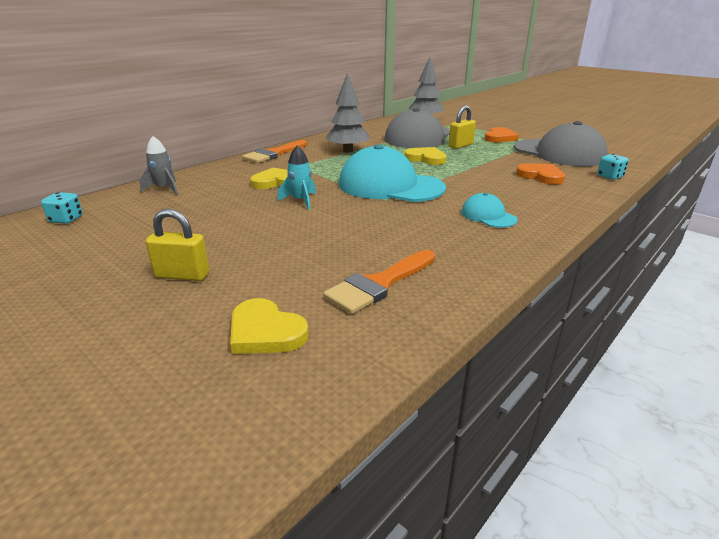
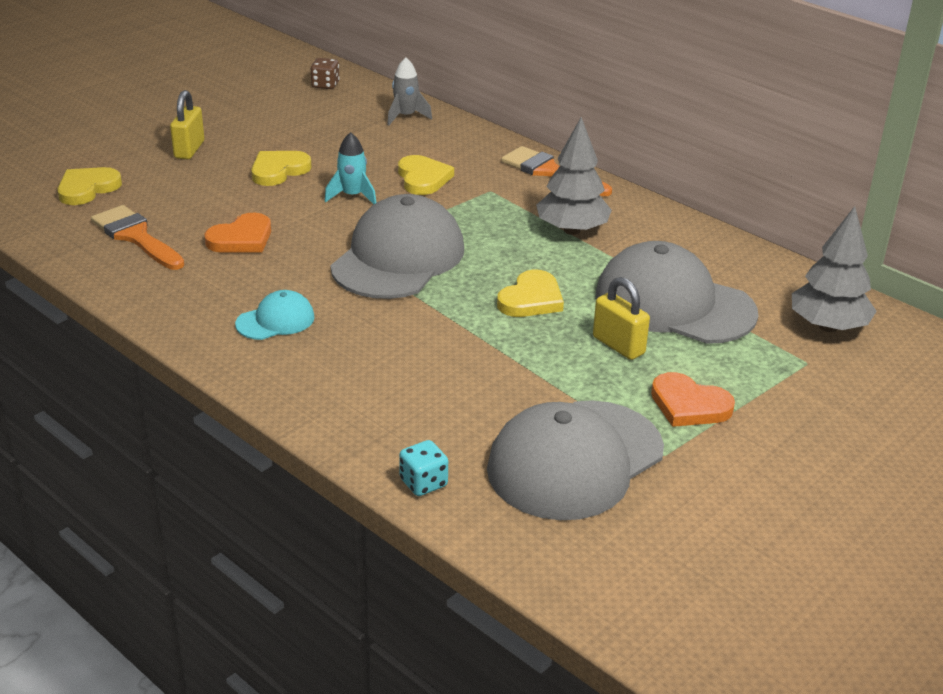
camera: 90 degrees right, 5 degrees up
(66, 219) = (325, 85): turquoise dice -> brown dice
(248, 229) = (278, 170): none -> yellow heart
(390, 186) = (398, 258): turquoise cap -> grey cap
(541, 176) = (430, 401): orange heart -> orange heart (241, 239)

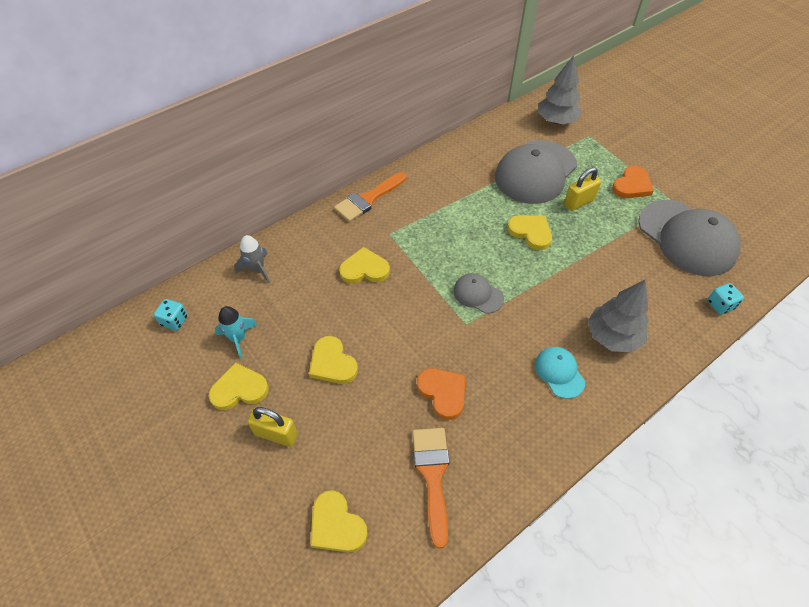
camera: 80 degrees left, 20 degrees up
(136, 237) = (432, 475): orange brush -> orange brush turned 120 degrees clockwise
(242, 126) = (239, 389): none -> yellow heart
(325, 85) = (174, 321): brown dice -> turquoise dice
(352, 196) = (385, 315): turquoise rocket -> turquoise rocket (238, 338)
(398, 258) = (478, 294): grey cap -> grey cap, size x0.47
(572, 230) = (449, 201): grey tree -> grey tree (612, 336)

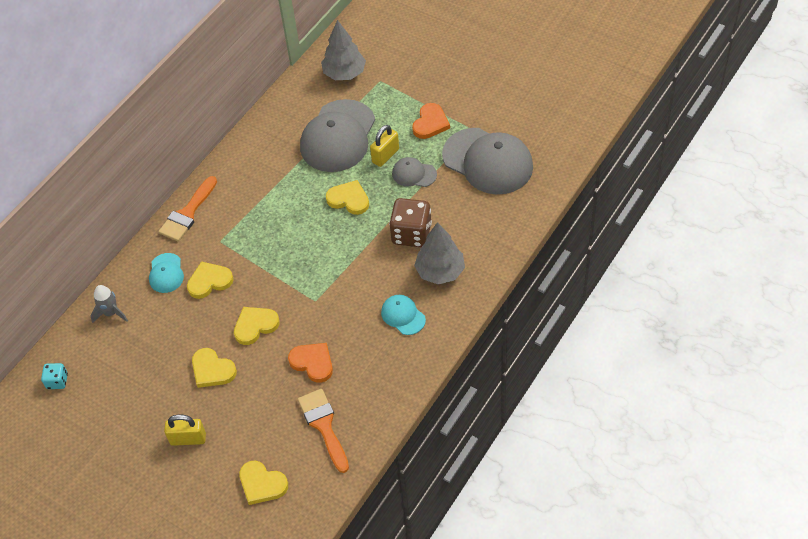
camera: 15 degrees left, 0 degrees up
(238, 338) = (122, 377): turquoise rocket -> none
(239, 389) = (142, 416): yellow heart -> yellow heart (255, 326)
(326, 248) = (166, 273): none -> turquoise cap
(478, 294) = (317, 272): grey cap -> grey cap (414, 174)
(589, 286) = (411, 234): none -> brown dice
(720, 305) = (524, 215): turquoise dice -> none

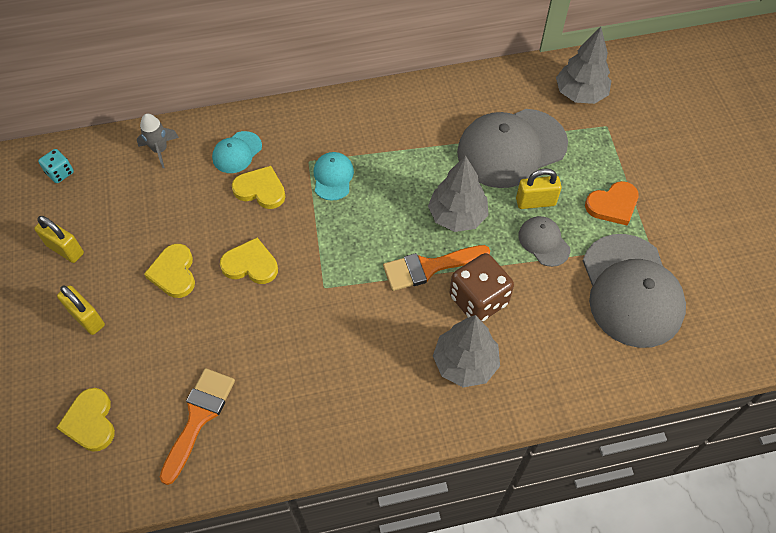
camera: 40 degrees right, 5 degrees up
(122, 417) = (65, 249): none -> yellow padlock
(187, 213) = (311, 114): orange brush -> orange brush (429, 267)
(313, 363) = (257, 346): orange heart -> none
(349, 199) = (457, 216): yellow heart -> grey tree
(403, 315) = (383, 376): turquoise cap -> turquoise cap (333, 177)

